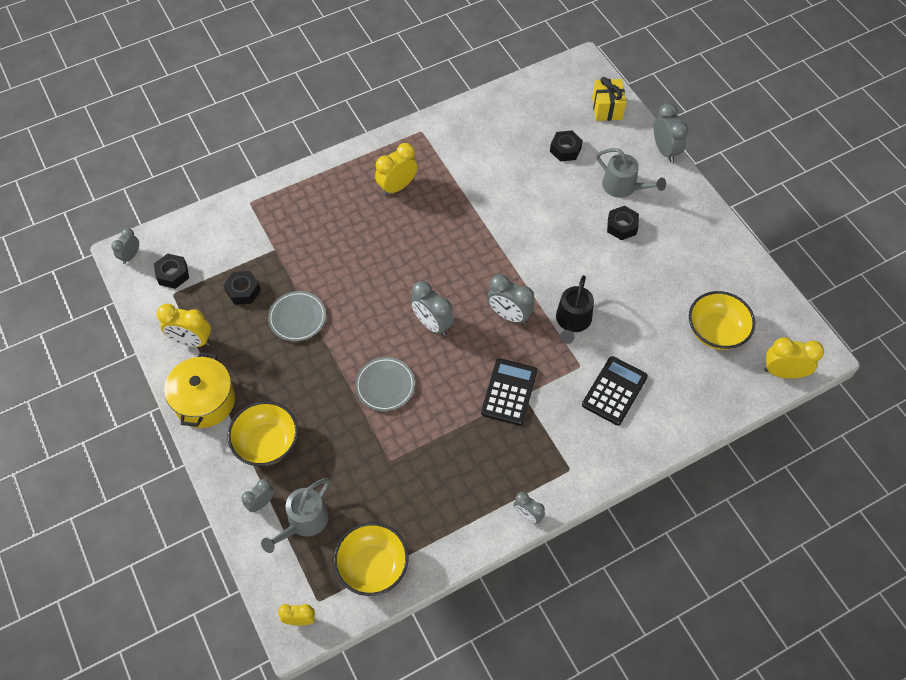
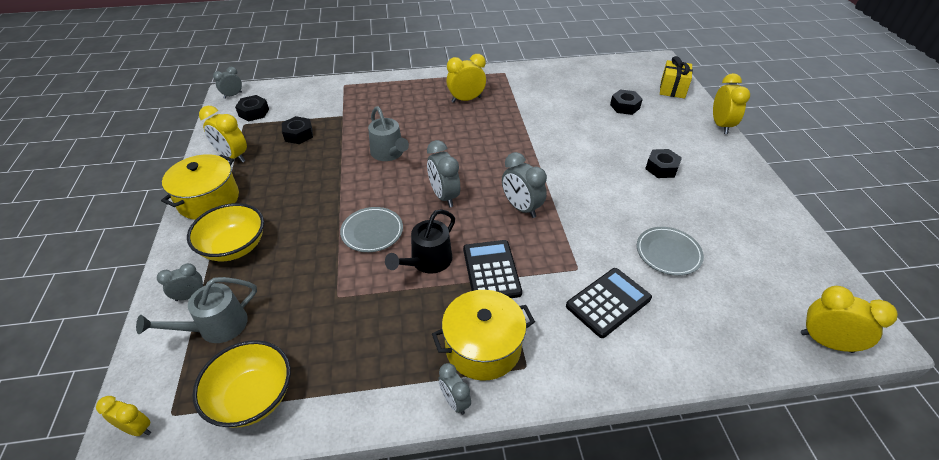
camera: 20 degrees right, 15 degrees down
(297, 318) = (329, 162): grey plate -> grey plate (668, 253)
(509, 392) = (491, 271): black calculator -> black calculator turned 45 degrees counterclockwise
(530, 464) = (483, 347): none -> yellow pot
(572, 321) = (584, 228): black watering can -> black watering can (427, 261)
(623, 186) = (672, 141): grey watering can -> grey watering can (389, 153)
(665, 150) = (721, 125): grey clock -> yellow clock
(716, 331) = (745, 278): yellow bowl -> none

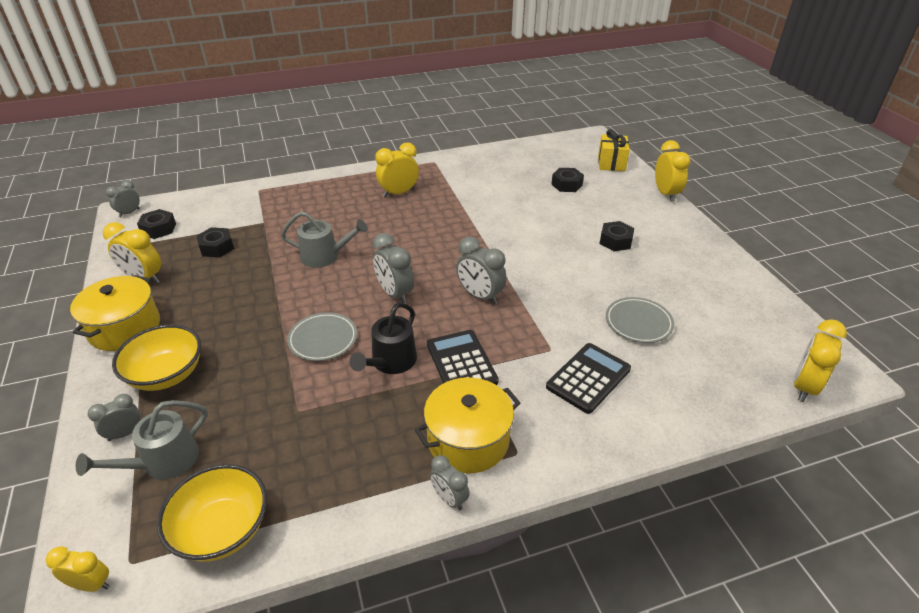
camera: 10 degrees left, 5 degrees down
(389, 153) = (325, 256): grey watering can -> grey watering can turned 45 degrees counterclockwise
(826, 342) = (804, 387): yellow clock -> yellow clock turned 75 degrees counterclockwise

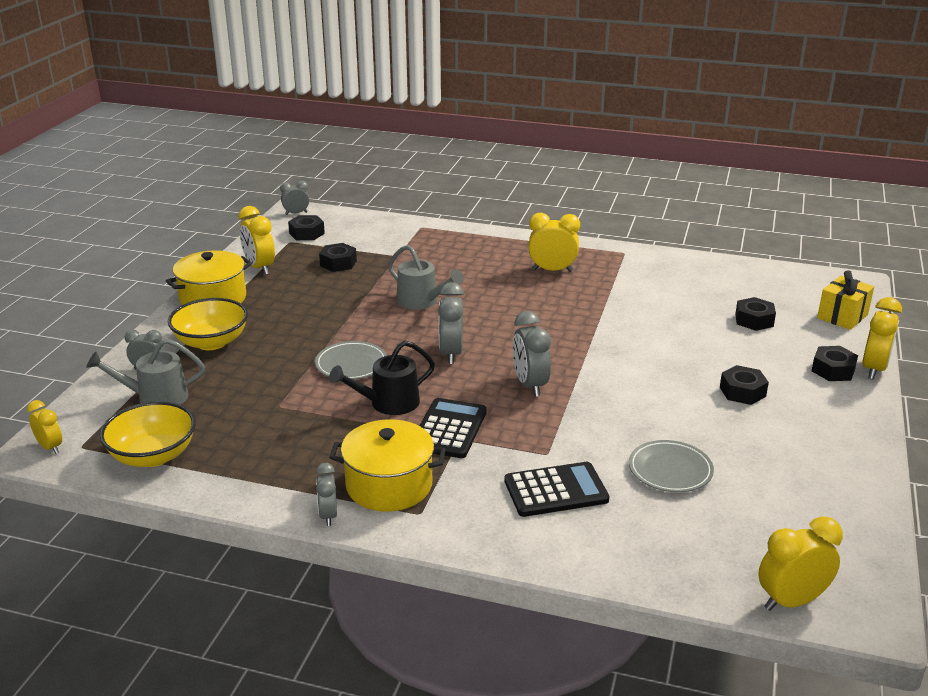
camera: 35 degrees right, 10 degrees down
(646, 203) = (833, 370): none -> black nut

